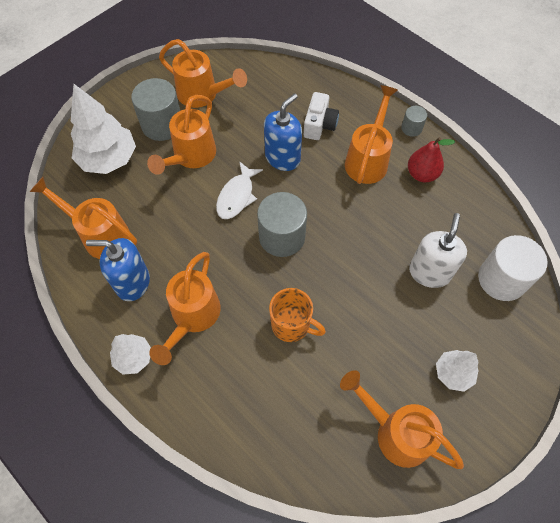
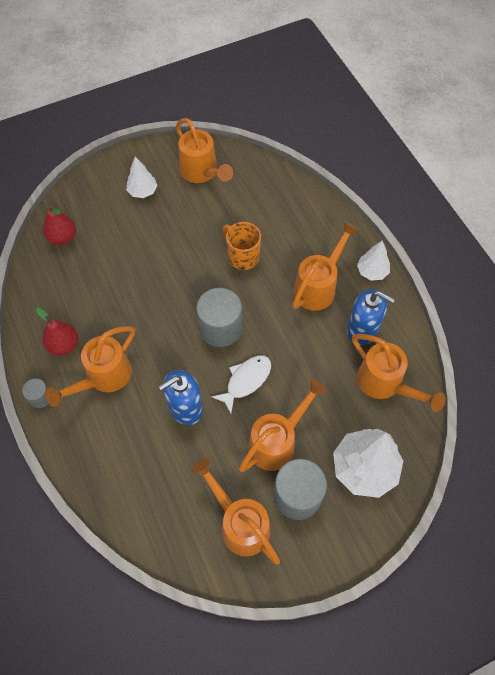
camera: 160 degrees left, 0 degrees up
(319, 125) = (130, 434): white camera -> none
(429, 272) = (114, 260): white soap dispenser -> none
(501, 279) = (63, 237): white cylinder -> red pear

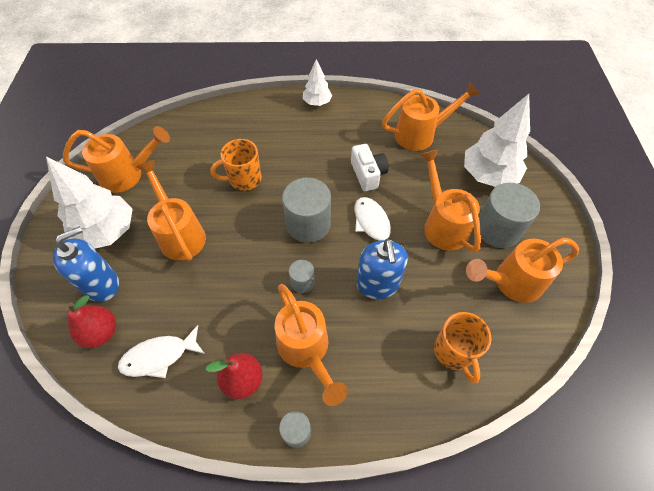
camera: 65 degrees left, 5 degrees down
(60, 283) = (159, 356): none -> white fish
(142, 191) = (107, 232): white tree -> white tree, size x1.81
(148, 491) = (454, 352): none -> orange mug
(161, 348) = (302, 282): none -> grey cylinder
(303, 354) = (368, 174): none -> white camera
(318, 286) = (309, 139): orange watering can -> orange watering can (180, 234)
(362, 330) = (366, 129): blue soap dispenser -> blue soap dispenser (102, 284)

